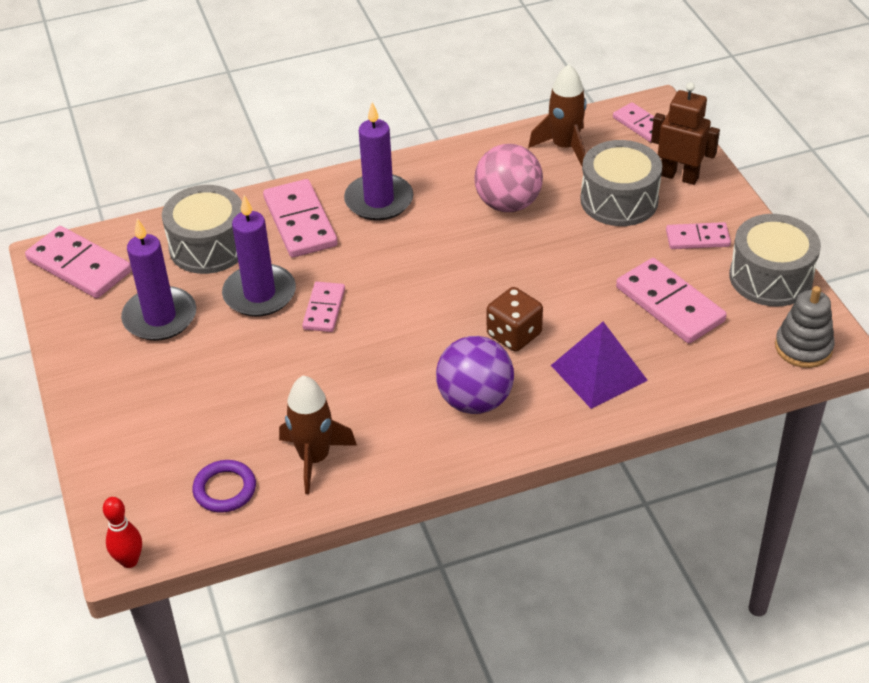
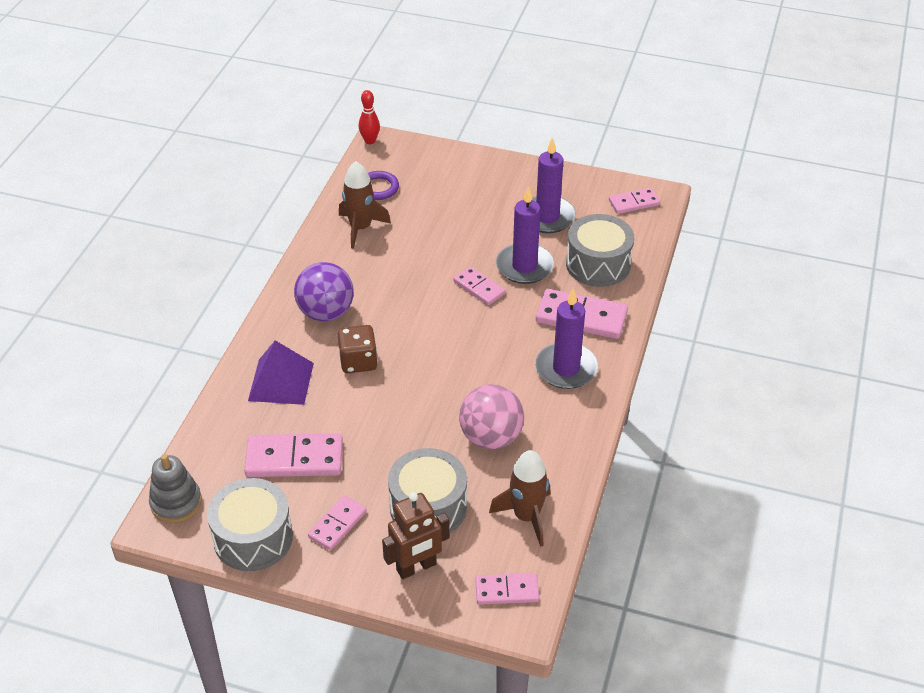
camera: 125 degrees right, 0 degrees up
(79, 266) = (634, 203): pink domino -> pink domino, size x0.60

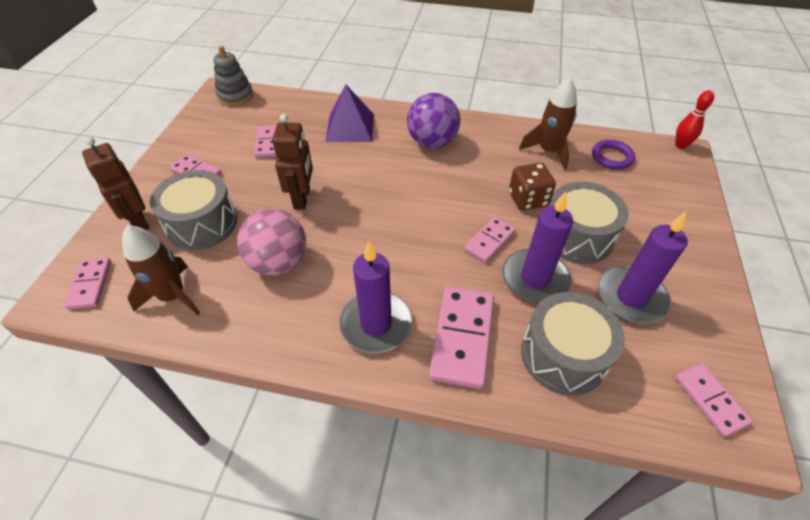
camera: 85 degrees right, 5 degrees up
(253, 538) = (195, 132): grey drum -> grey drum (577, 236)
(294, 458) = (268, 143): pink domino -> pink domino, size x0.60
(358, 361) = (375, 166): brown dice -> brown dice (528, 199)
(400, 422) = (302, 198): none -> brown robot

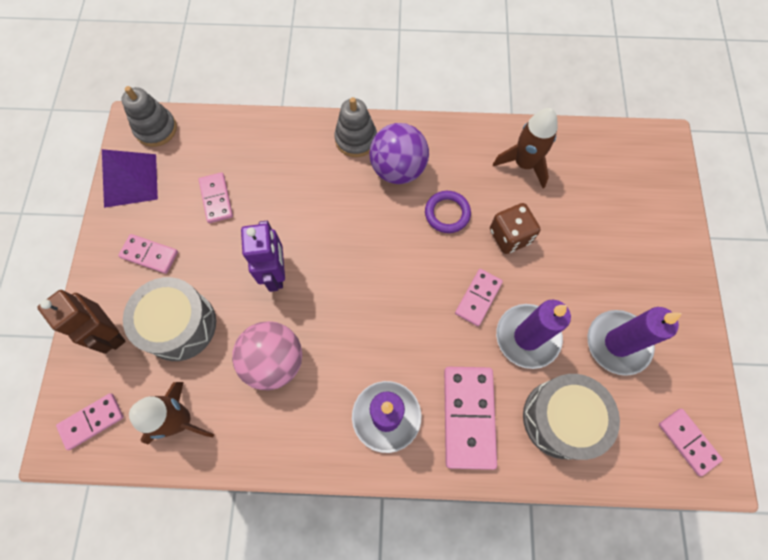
camera: 10 degrees left, 20 degrees up
(90, 284) = (92, 421): pink domino -> pink domino turned 75 degrees clockwise
(302, 198) = (276, 273): brown robot -> purple robot
(350, 127) = (303, 160): purple pyramid -> purple pyramid (130, 180)
(400, 119) = (356, 139): none -> grey stacking toy
(577, 236) = (563, 277): grey drum -> none
(611, 157) = (590, 162): purple ring -> purple ring (447, 213)
(680, 145) = (660, 133): red bowling pin -> none

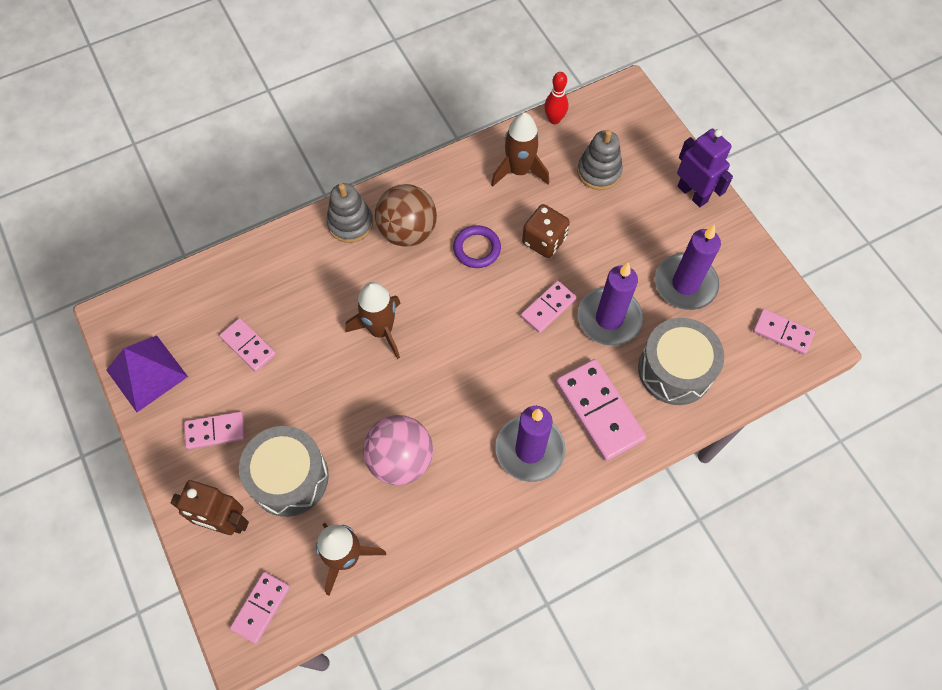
camera: 30 degrees left, 5 degrees down
(156, 129) = (140, 311): grey stacking toy -> grey stacking toy (599, 172)
(276, 273) = (352, 382): purple robot -> purple robot (692, 193)
(326, 241) = (381, 330): none -> brown rocket
(398, 169) = (407, 231): purple ball -> brown ball
(478, 298) = (548, 308): pink domino -> pink domino turned 45 degrees clockwise
(582, 134) = (554, 119): none -> red bowling pin

